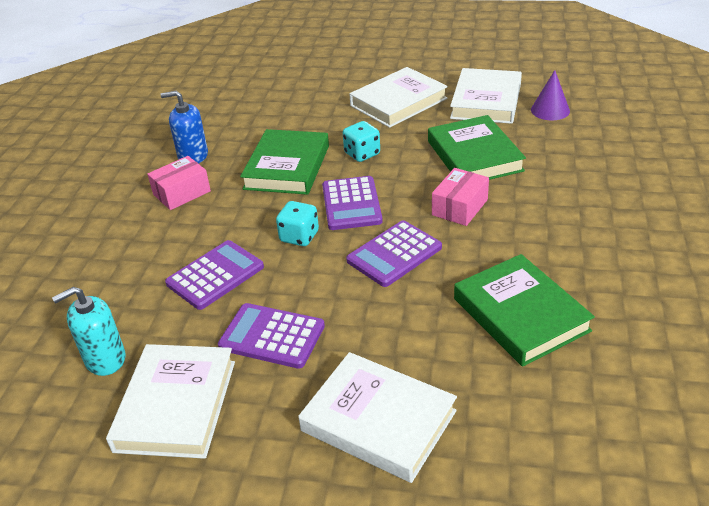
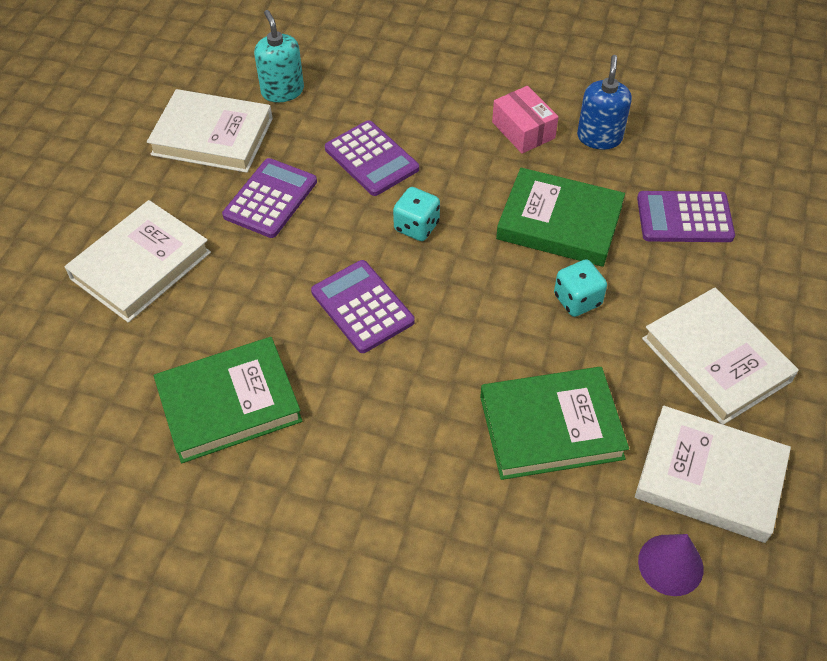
camera: 95 degrees right, 15 degrees up
(351, 204) = (467, 278): purple calculator -> purple calculator (684, 218)
(460, 207) = (434, 386): pink box -> none

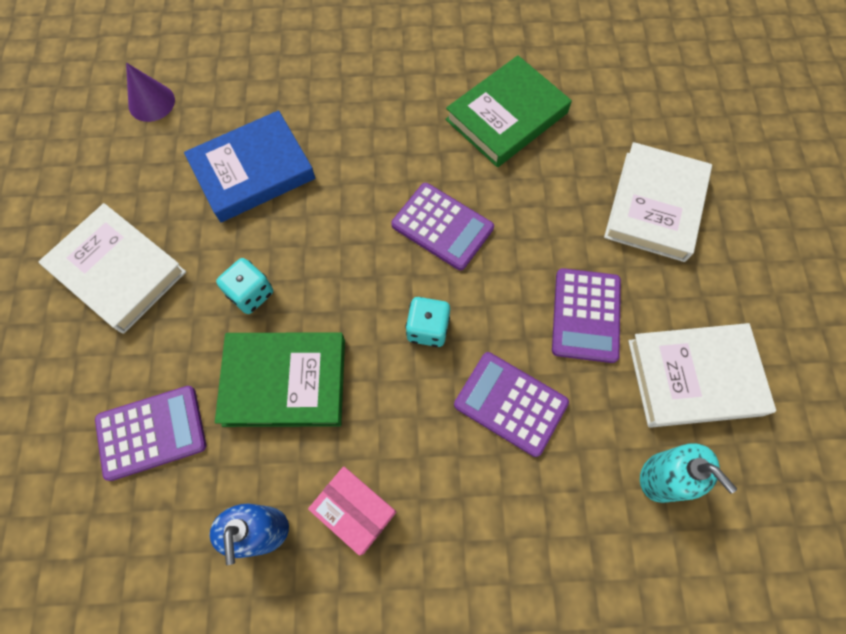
camera: 160 degrees right, 15 degrees up
(551, 427) = (253, 171): green book -> blue book
(709, 478) = (124, 168): white book -> none

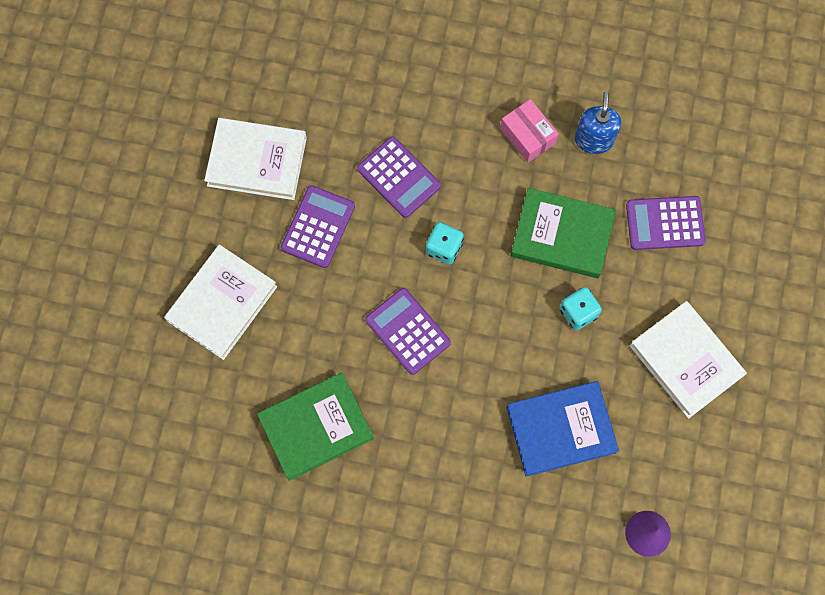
camera: 165 degrees left, 5 degrees up
(663, 477) = (310, 104): turquoise soap dispenser -> none

